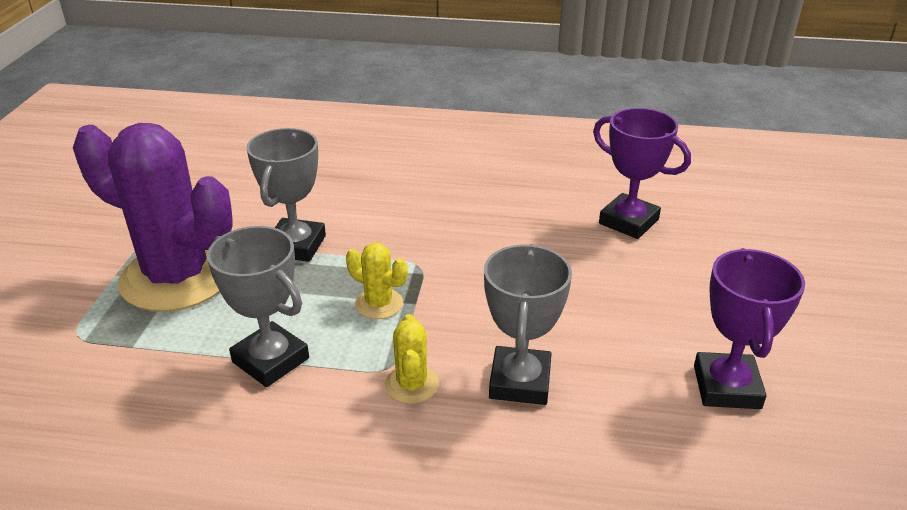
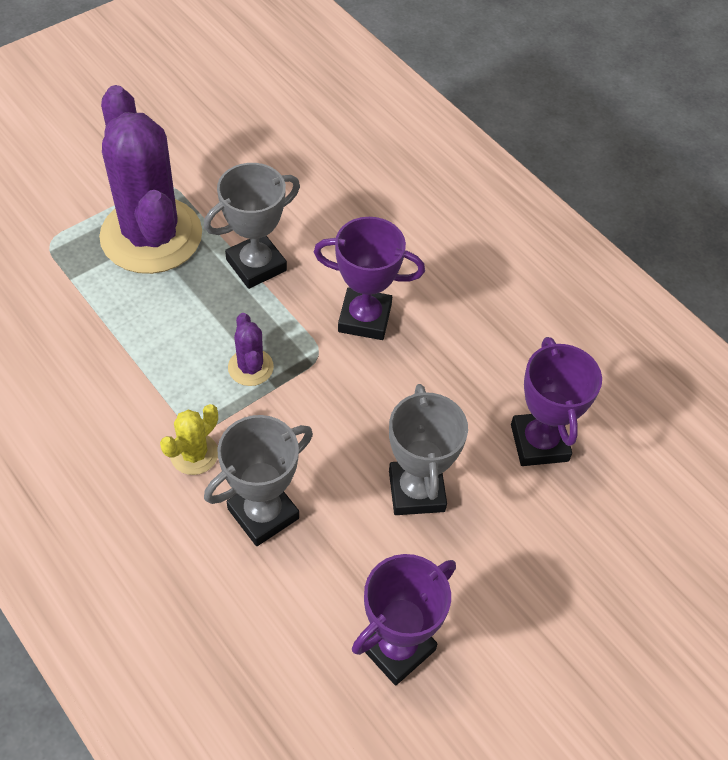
camera: 40 degrees right, 20 degrees up
(270, 360) = (134, 359): grey trophy -> grey trophy (416, 491)
(379, 304) = (250, 367): yellow cactus -> purple cactus
(422, 228) = (364, 318): none -> purple trophy

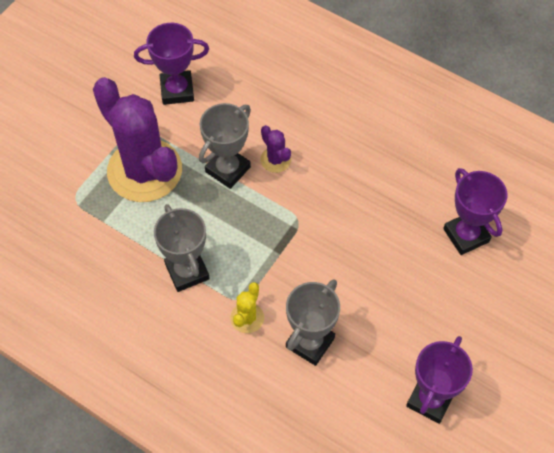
camera: 15 degrees left, 5 degrees up
(250, 367) = (257, 245): purple cactus -> purple cactus (275, 159)
(364, 318) = (318, 185): purple trophy -> purple trophy (177, 90)
(416, 491) = (401, 294): grey trophy -> grey trophy (187, 271)

